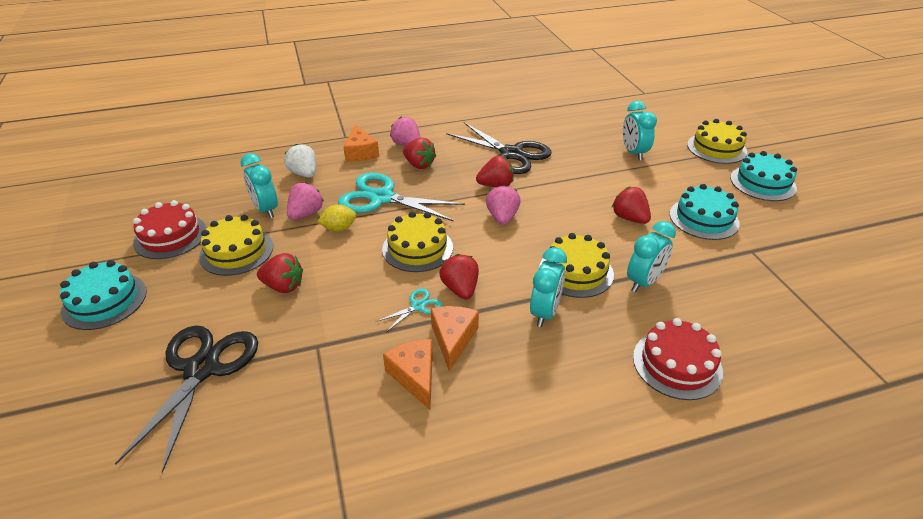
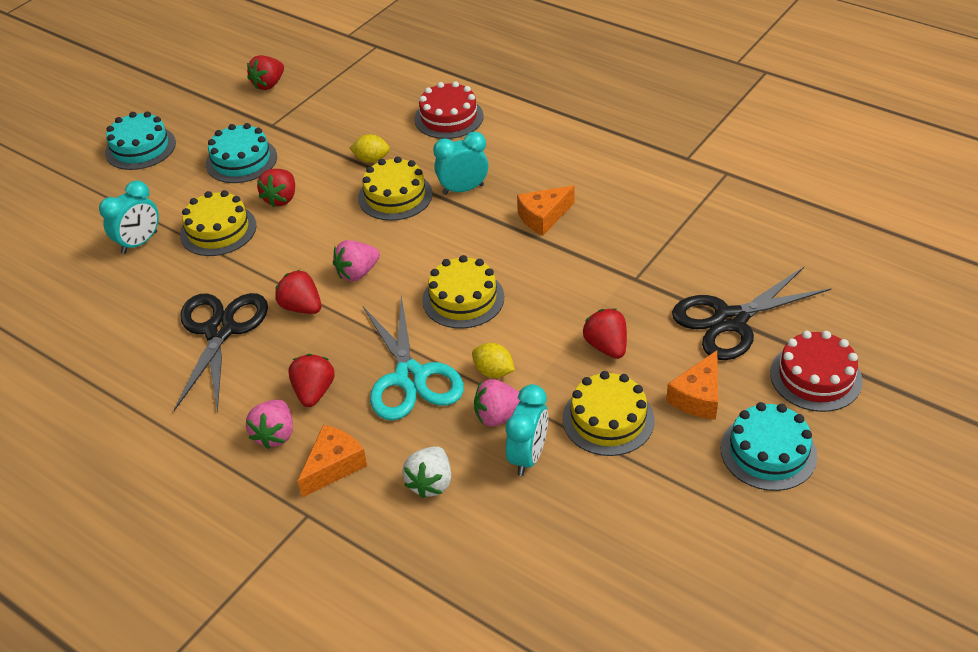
camera: 125 degrees left, 5 degrees up
(170, 236) = (652, 496): red cake -> red cake (815, 377)
(415, 376) = (597, 214): orange cheese -> orange cheese (697, 397)
(418, 306) = (532, 254): turquoise scissors -> none
(460, 289) = (486, 243): red strawberry -> red strawberry (269, 84)
(643, 282) = (371, 159): turquoise clock -> yellow lemon
(716, 148) = (81, 193): yellow cake -> yellow cake (218, 230)

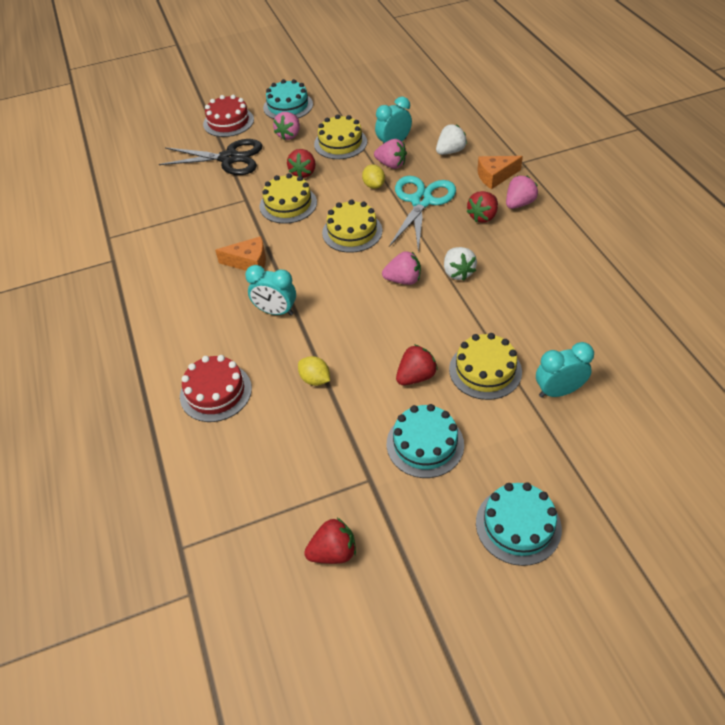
camera: 145 degrees left, 5 degrees up
(220, 331) = (523, 281): black scissors -> none
(301, 307) = (458, 272): red strawberry -> white strawberry
(395, 196) = (327, 332): yellow cake -> yellow cake (288, 204)
(697, 397) = (289, 135): orange cheese -> pink strawberry

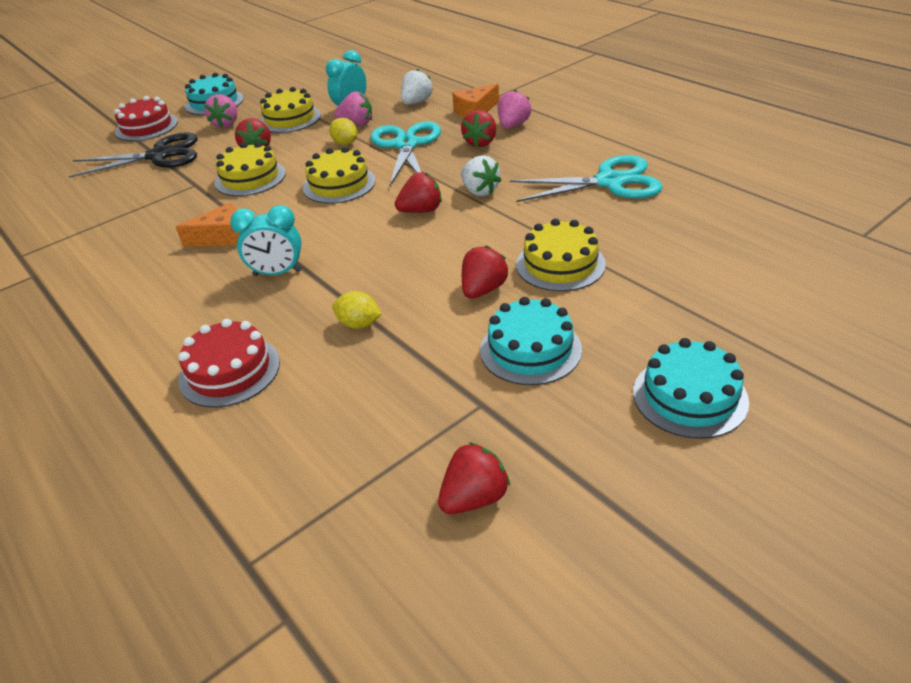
camera: 20 degrees left, 10 degrees down
(403, 280) = (421, 211): pink strawberry -> red strawberry
(558, 391) = (652, 262): turquoise clock -> none
(568, 294) = (609, 182): none -> turquoise scissors

